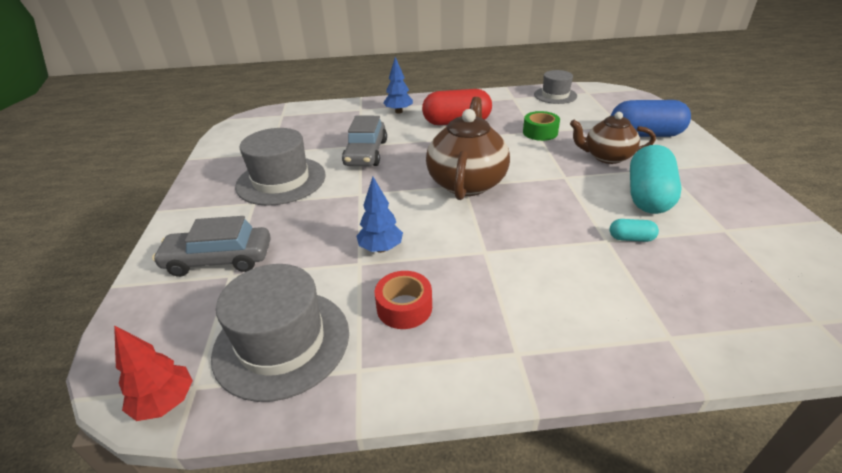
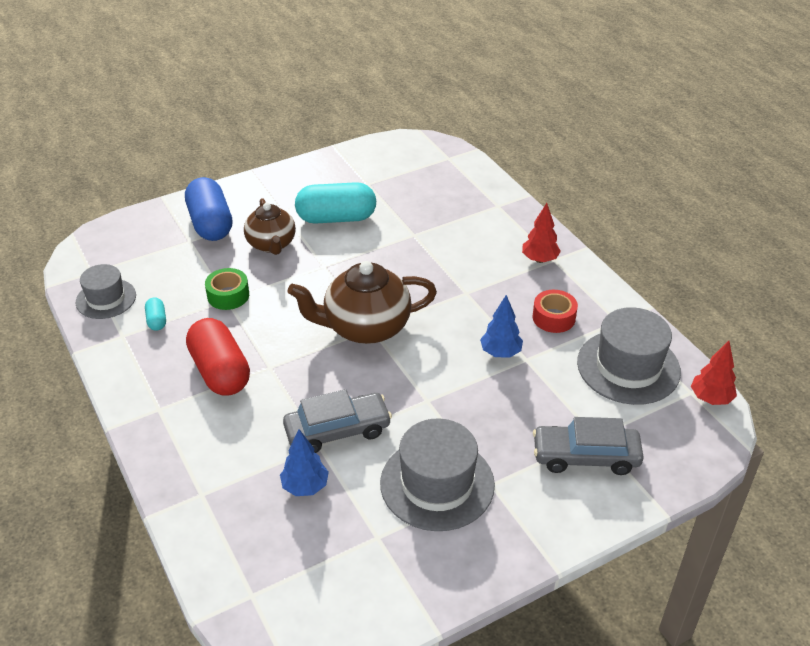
camera: 115 degrees left, 5 degrees up
(219, 259) = (585, 456): grey car -> grey car turned 120 degrees clockwise
(398, 112) = (200, 443): blue tree -> blue tree (305, 486)
(522, 337) = (539, 259): none -> red tree
(631, 238) = (404, 224): turquoise capsule -> turquoise capsule (157, 320)

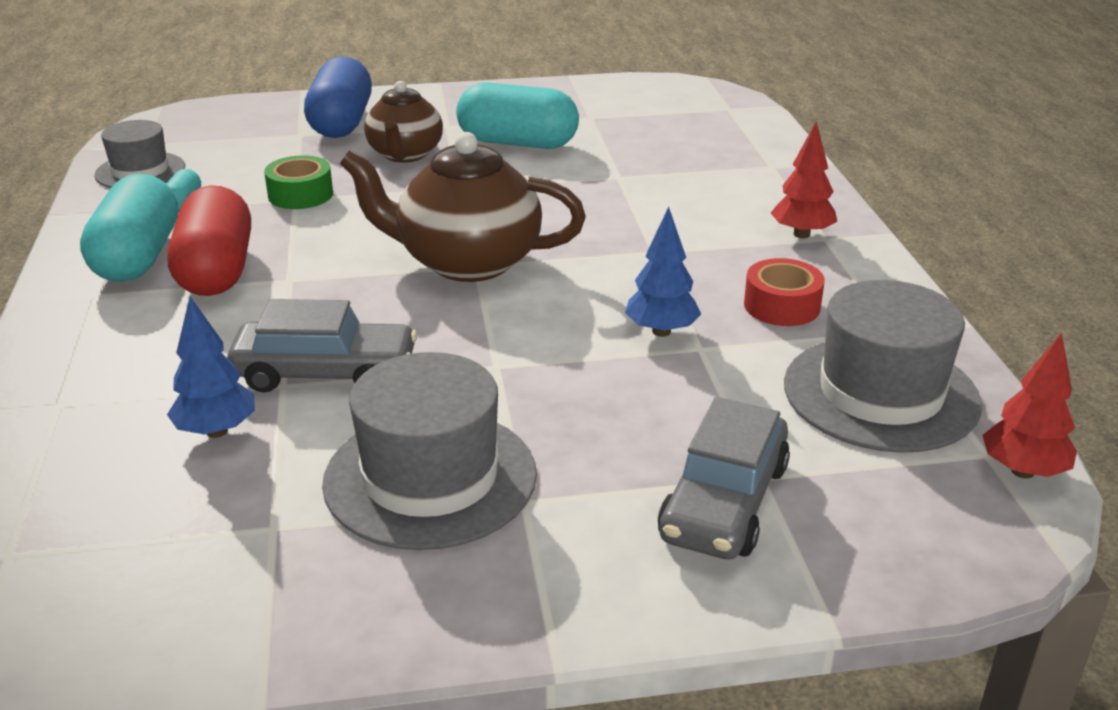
camera: 20 degrees right, 10 degrees down
(162, 373) = (138, 257): none -> turquoise capsule
(585, 456) = (724, 502): grey car -> grey car turned 90 degrees counterclockwise

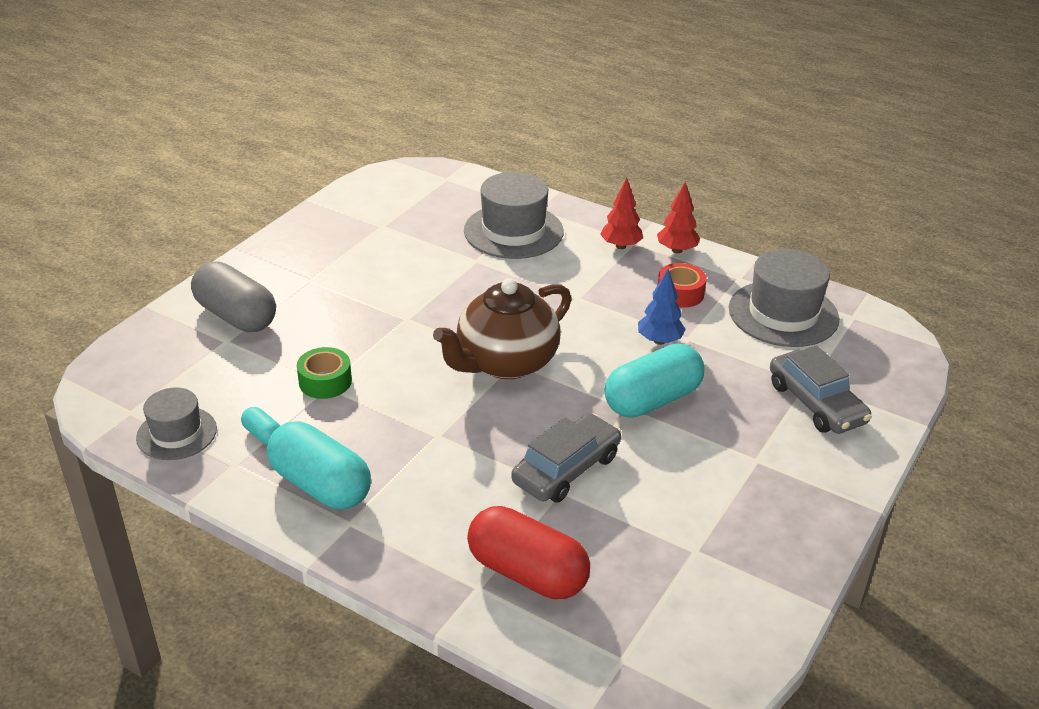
camera: 50 degrees left, 5 degrees up
(216, 271) = (387, 459): red capsule -> red capsule (527, 573)
(217, 431) = (582, 534): blue tree -> none
(341, 123) = (236, 316): blue capsule -> grey capsule
(405, 154) = (328, 315): brown teapot -> none
(430, 478) = (707, 479): grey hat -> grey hat (513, 231)
(517, 143) = (378, 268): turquoise capsule -> turquoise capsule (652, 400)
(1022, 471) = (873, 316): red tree -> red tree (677, 250)

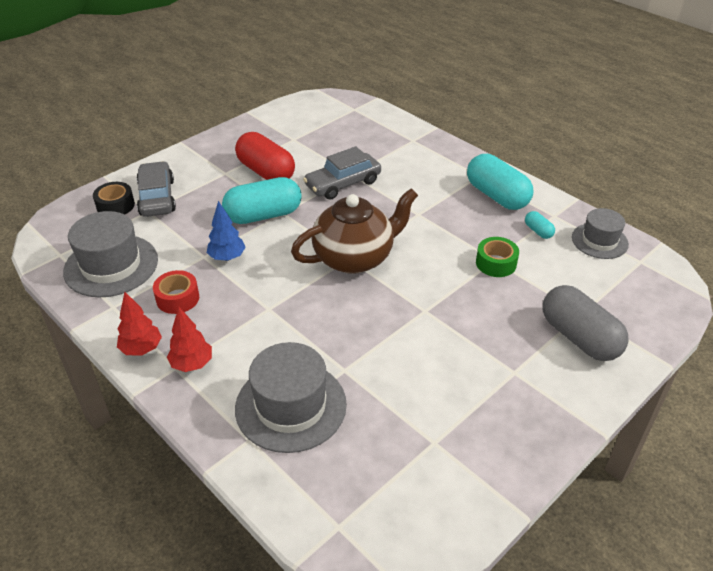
camera: 165 degrees left, 5 degrees up
(527, 573) = (385, 142): red capsule -> red capsule (266, 172)
(857, 383) = (115, 206): none -> black tape

